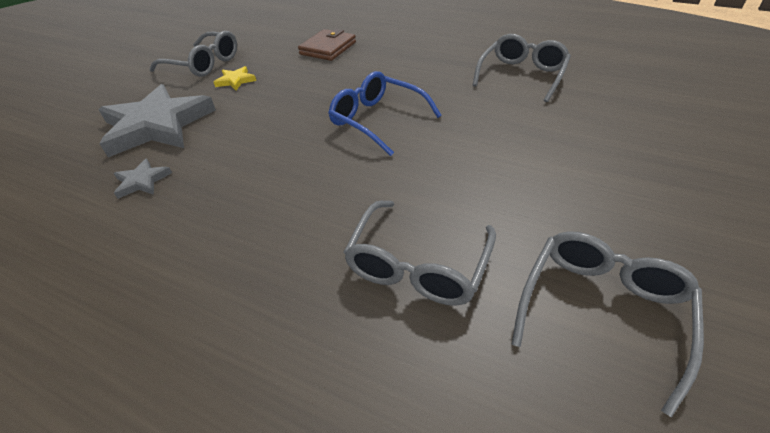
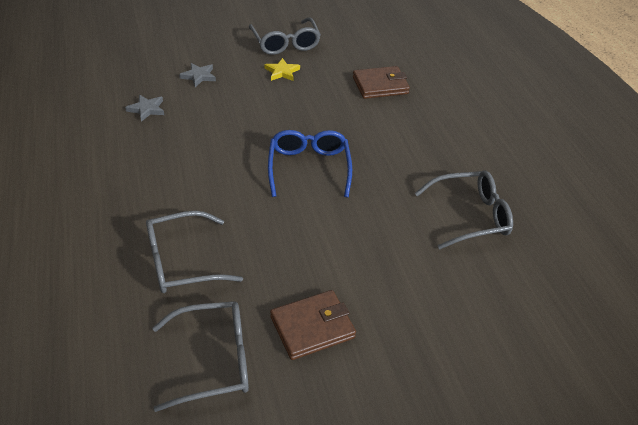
camera: 45 degrees right, 0 degrees up
(157, 125) = (198, 76): grey star -> grey star, size x0.42
(593, 210) = (312, 327): none -> brown wallet

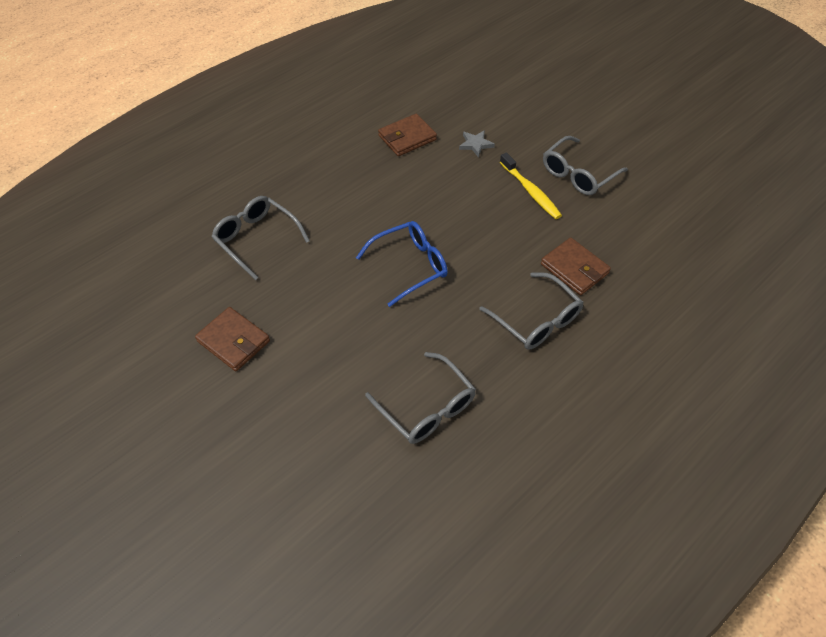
camera: 65 degrees right, 10 degrees up
(146, 109) = (407, 138): grey star -> brown wallet
(213, 360) = (177, 298): grey glasses -> grey glasses (536, 320)
(282, 72) = (530, 191): yellow star -> yellow toothbrush

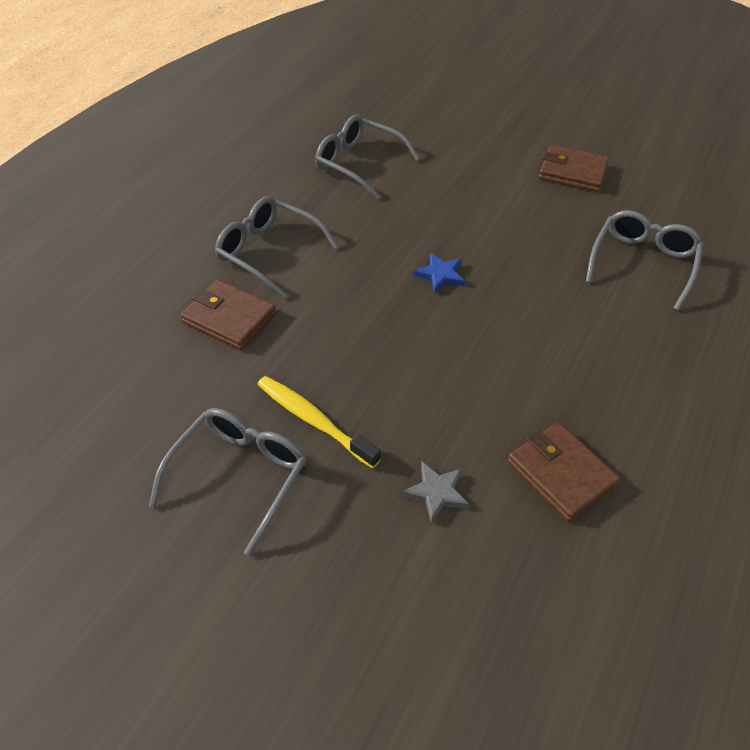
camera: 160 degrees right, 5 degrees down
(256, 239) = (642, 263): grey glasses -> grey glasses turned 90 degrees counterclockwise
(407, 138) = (560, 474): brown wallet -> brown wallet turned 75 degrees counterclockwise
(410, 266) = (440, 275): blue glasses -> blue star

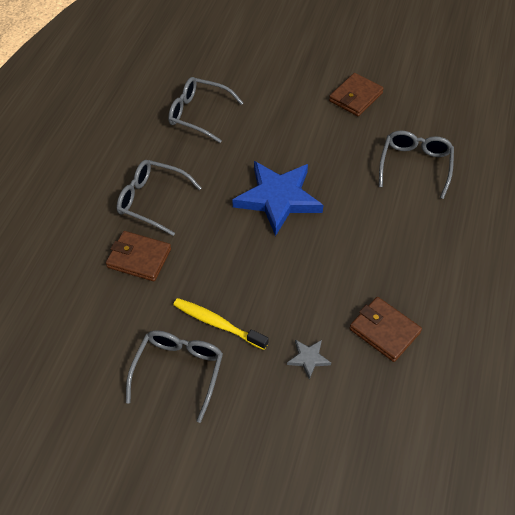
camera: 10 degrees left, 5 degrees up
(440, 275) = (278, 198): blue star -> blue star, size x2.37
(572, 172) = (355, 97): brown wallet -> brown wallet turned 60 degrees counterclockwise

